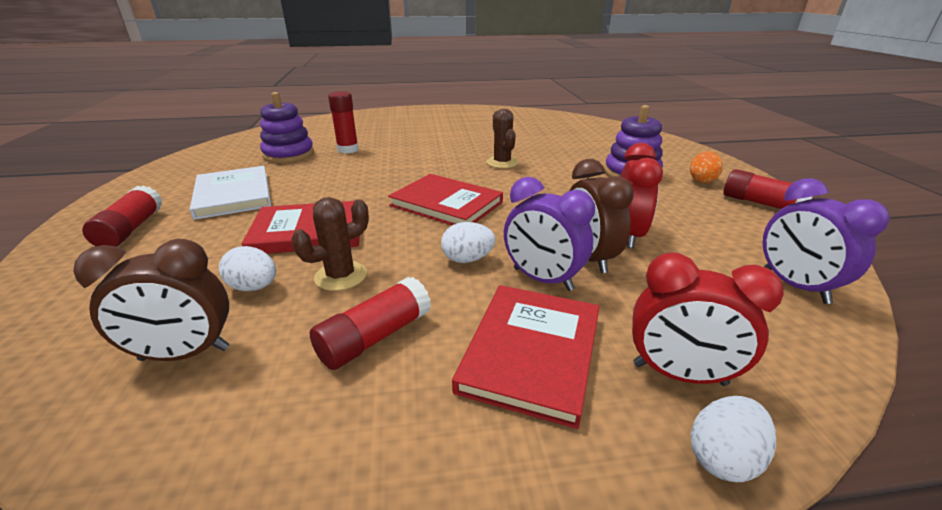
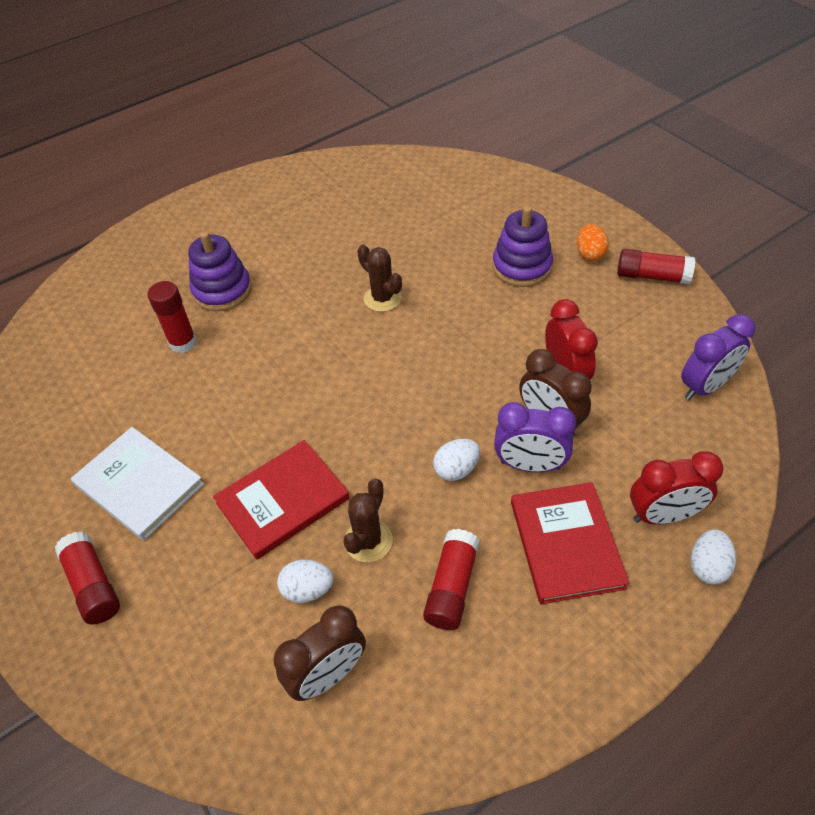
camera: 25 degrees left, 20 degrees up
(289, 154) = (118, 383): purple stacking toy -> purple stacking toy (222, 290)
(446, 204) = (379, 399): red book -> none
(794, 286) = (705, 386): purple clock -> purple clock turned 75 degrees counterclockwise

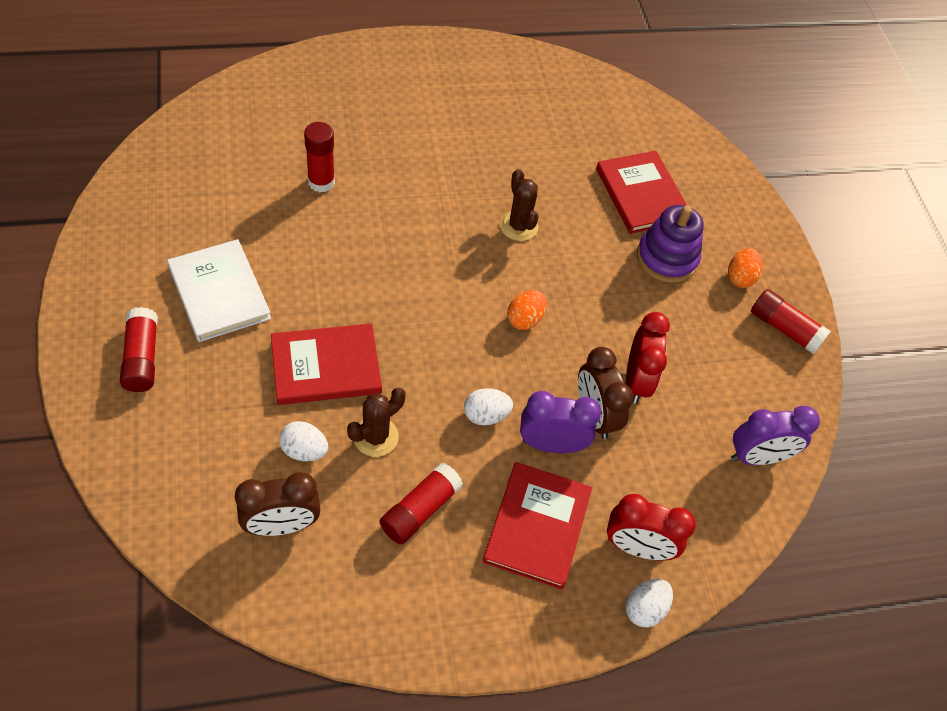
camera: 15 degrees right, 5 degrees up
(222, 290) = (381, 148): purple stacking toy -> none
(437, 371) = (524, 319): none -> orange egg
(468, 228) = (642, 194): none -> red book
(530, 465) = (551, 444): purple clock -> purple clock turned 150 degrees clockwise

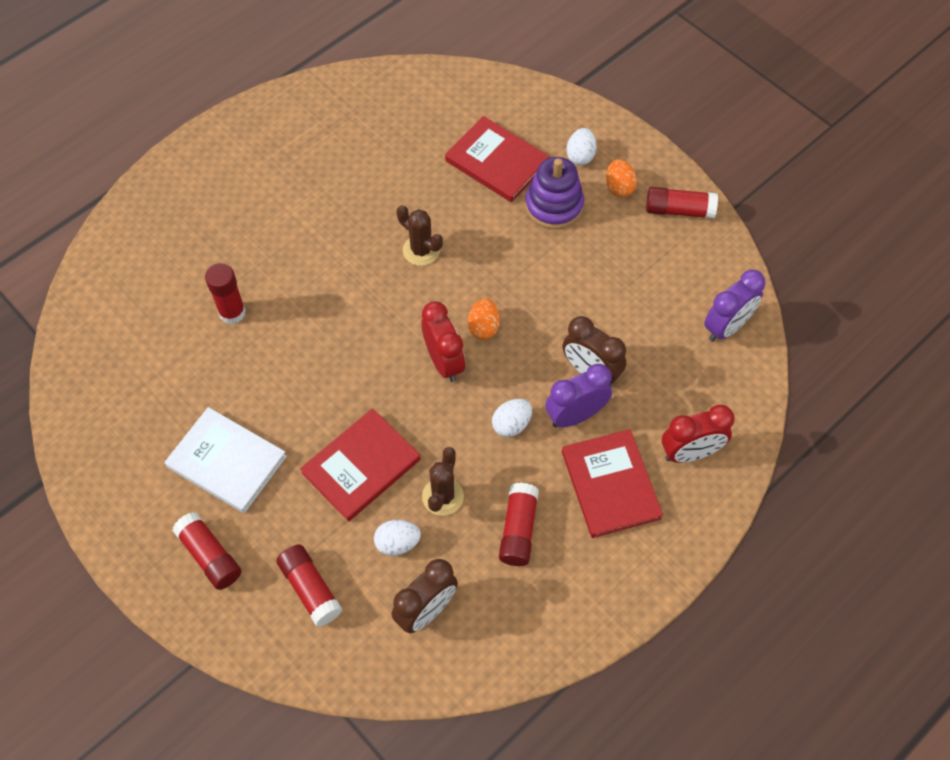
camera: 25 degrees left, 5 degrees up
(199, 439) = (310, 589): none -> red glue stick
(636, 381) = (601, 324): red clock -> red clock (444, 362)
(644, 609) = (726, 494): white egg -> white egg (580, 156)

